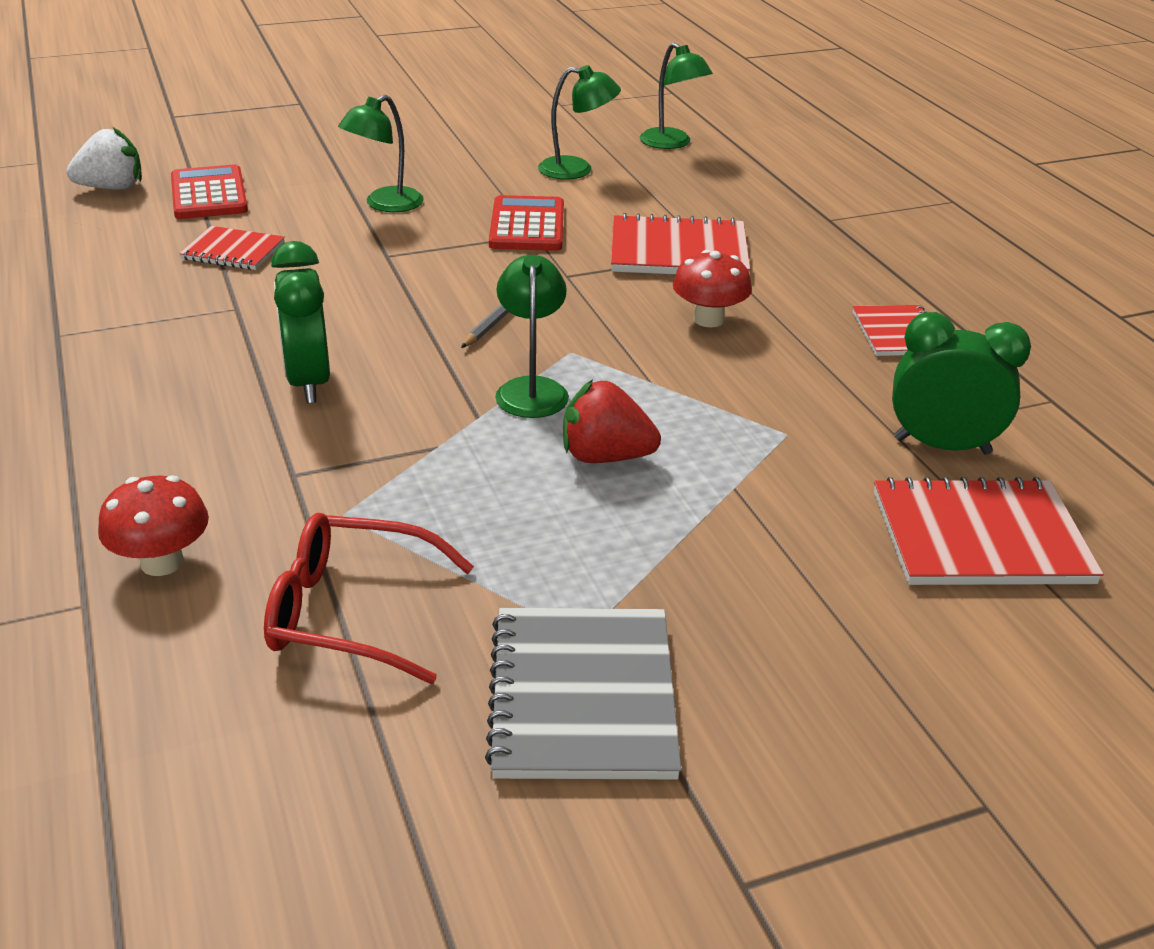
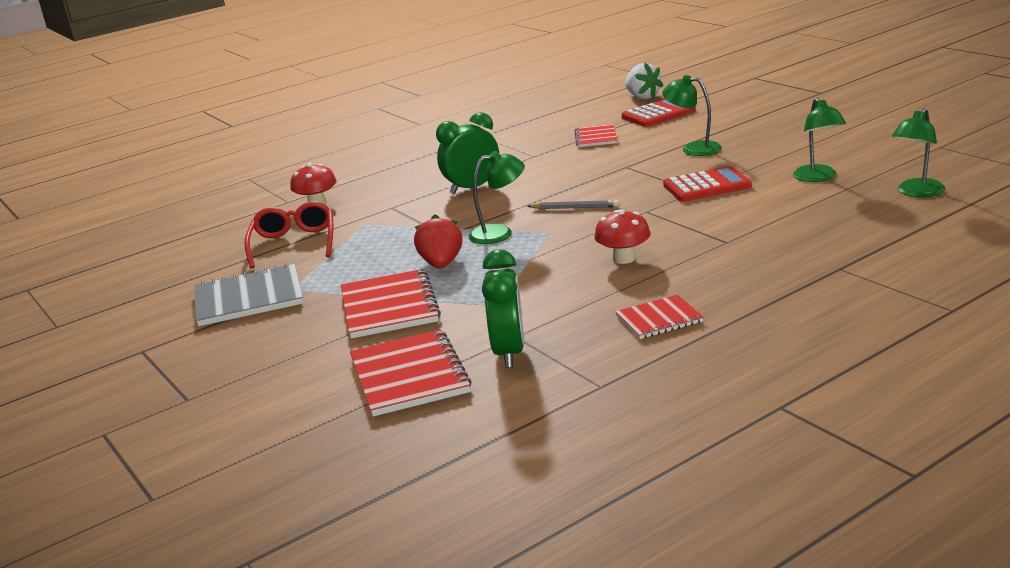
camera: 80 degrees right, 10 degrees down
(678, 251) = (717, 232): red notebook -> red notebook (389, 307)

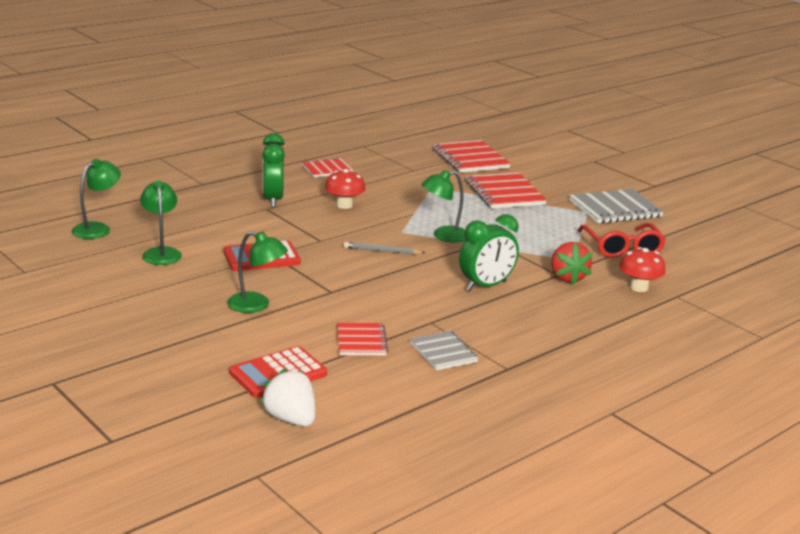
camera: 170 degrees right, 0 degrees up
(441, 264) = (482, 217): red strawberry -> red strawberry (567, 277)
(509, 353) = (416, 163): green clock -> green clock (273, 200)
(529, 139) = (443, 352): none -> grey notebook

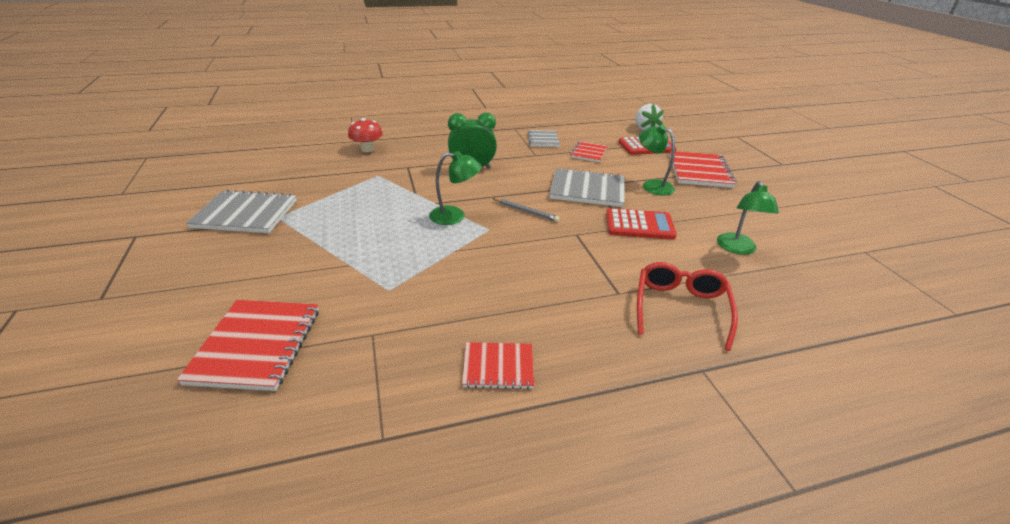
camera: 155 degrees left, 10 degrees up
(97, 228) = (822, 298): green lamp -> none
(273, 200) = (606, 308): green clock -> none
(333, 285) = (587, 190): none -> grey notebook
(344, 205) = (522, 279): red mushroom -> none
(504, 193) = (318, 260): red notebook -> red notebook (699, 171)
(567, 277) = (405, 163): red strawberry -> none
(622, 248) = (321, 176): red glasses -> red glasses (680, 308)

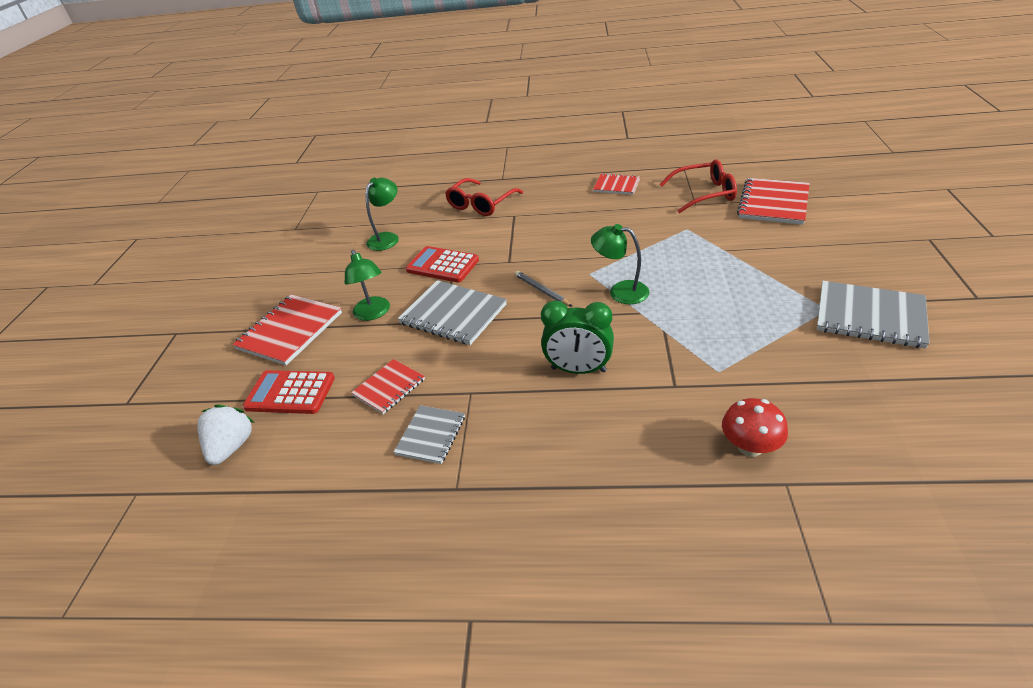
camera: 155 degrees left, 5 degrees up
(355, 358) = (704, 194): none -> red glasses

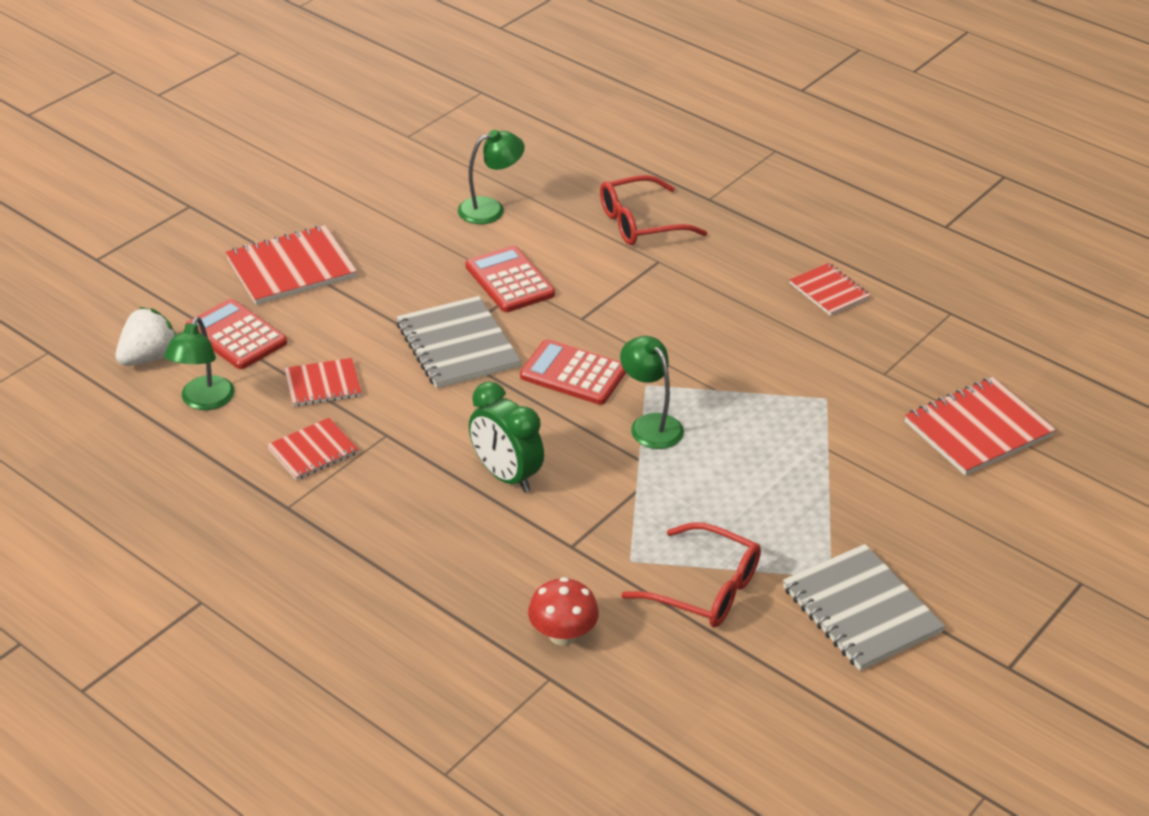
camera: 30 degrees right, 0 degrees up
(373, 313) = (384, 297): green lamp -> green lamp (203, 401)
(431, 435) = (313, 451): grey notebook -> red notebook
(542, 290) = (573, 373): grey pencil -> red calculator
(704, 194) = (916, 366): red glasses -> red glasses (705, 589)

